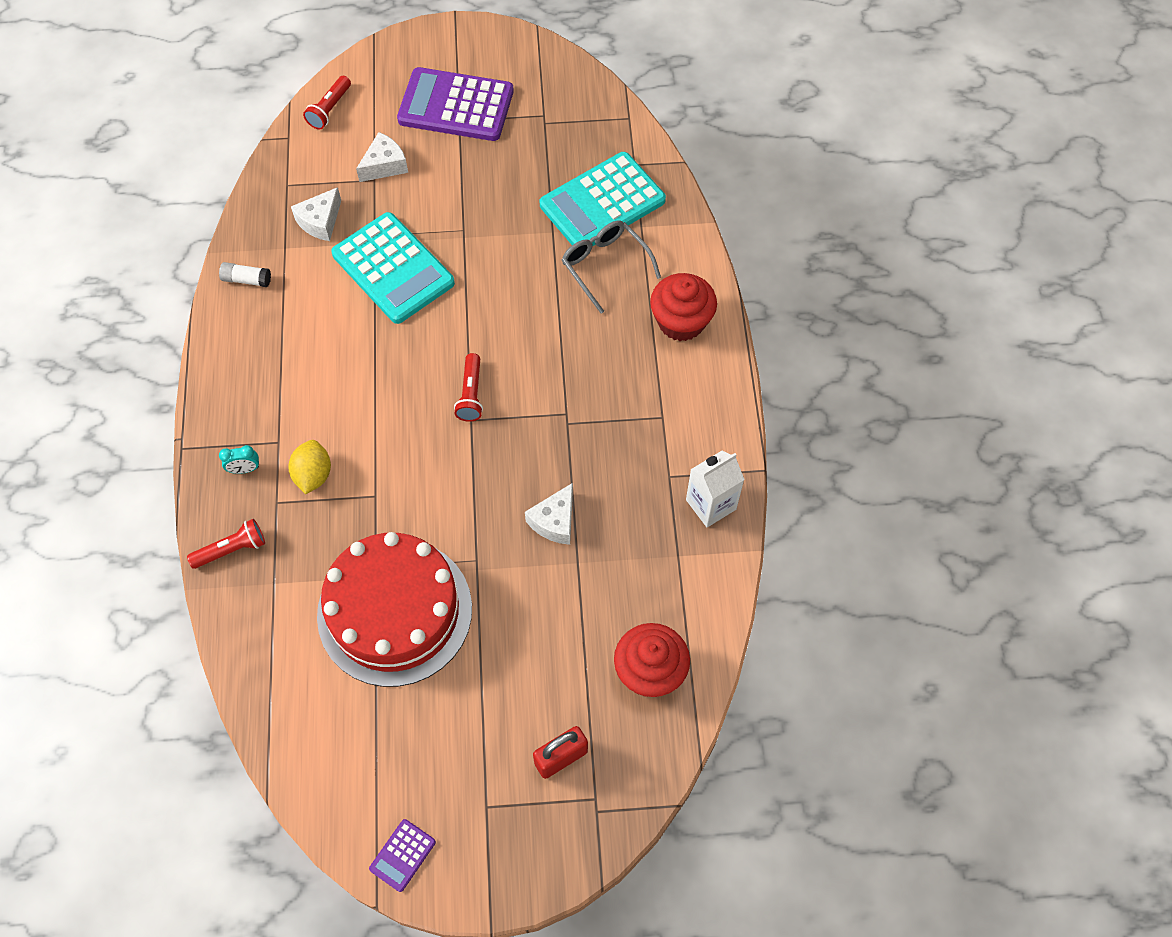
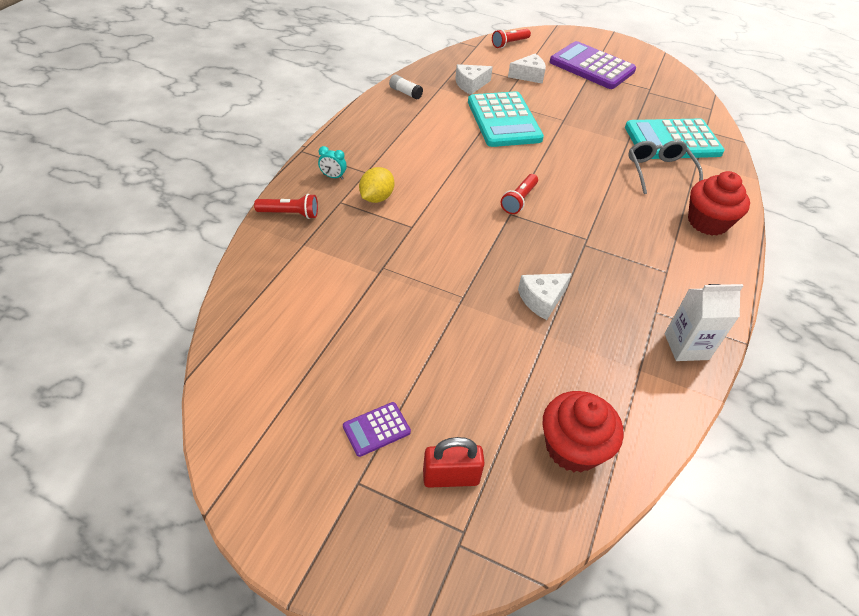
camera: 25 degrees right, 15 degrees down
(394, 611) = (378, 301): red cake -> none
(402, 855) = (258, 483): purple calculator -> purple calculator (376, 429)

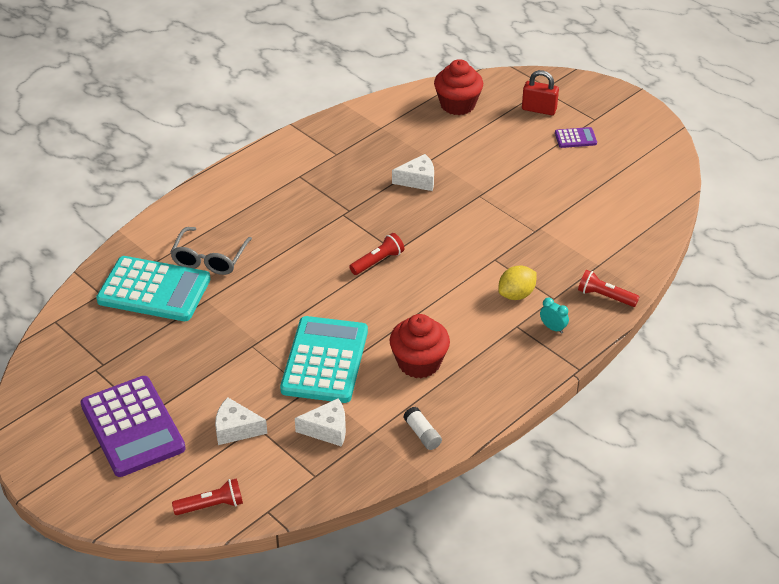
camera: 155 degrees left, 5 degrees down
(686, 346) = (335, 131): white carton -> none
(707, 222) = (219, 203): red cupcake -> red cupcake (419, 363)

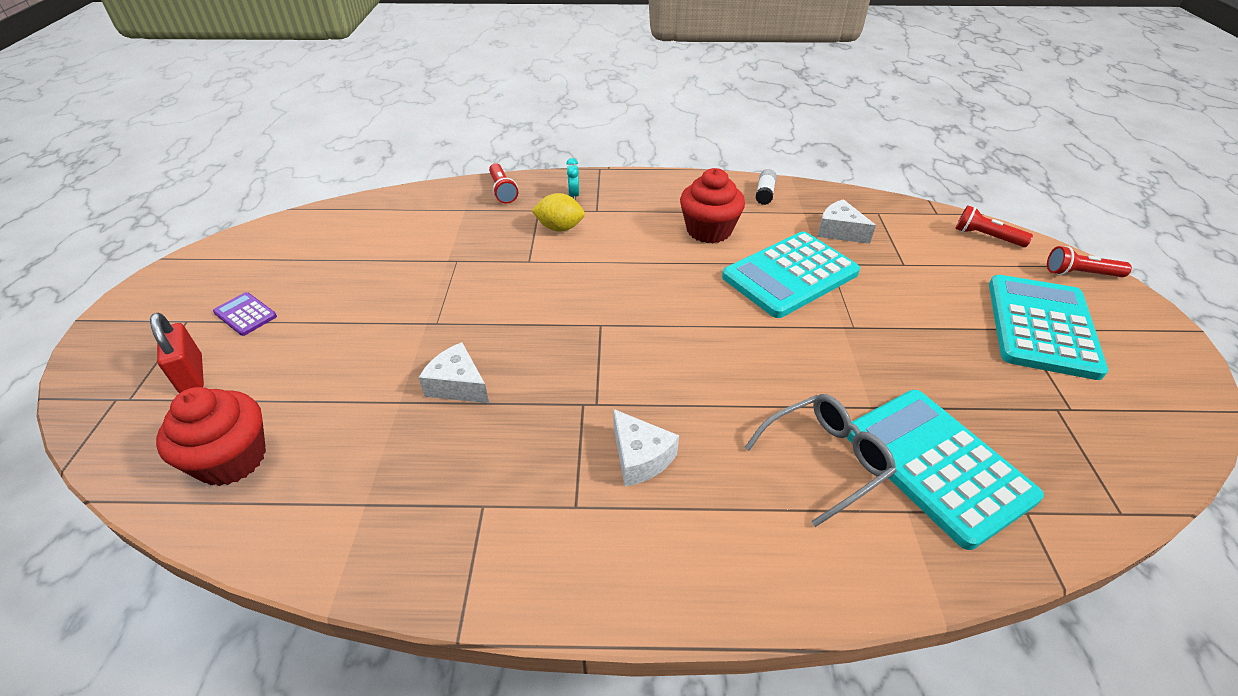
camera: 135 degrees left, 0 degrees up
(132, 427) = (1042, 327): purple calculator -> turquoise calculator
(236, 429) = (926, 271): white cheese -> white cheese (640, 457)
(378, 261) = (632, 325): red flashlight -> red flashlight (1080, 273)

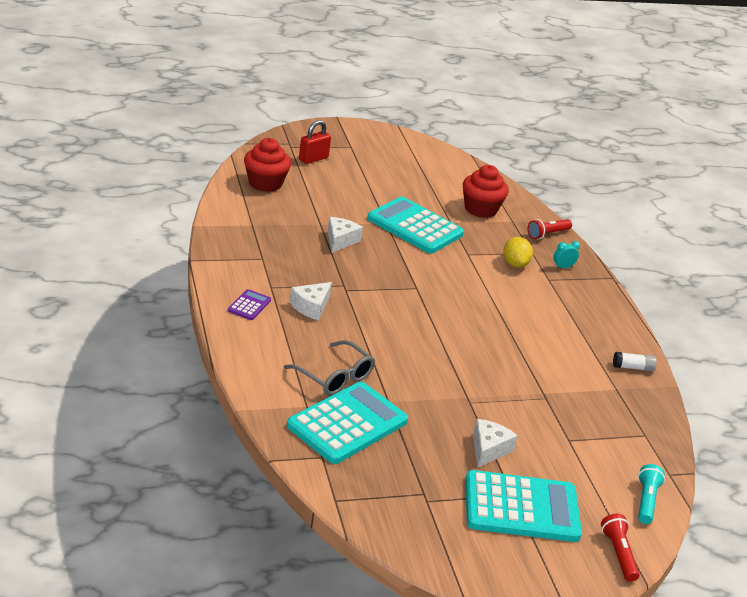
camera: 70 degrees right, 10 degrees down
(245, 314) = (364, 163): purple calculator -> purple calculator (249, 305)
(709, 230) = (555, 335): red cupcake -> red cupcake (480, 209)
(790, 275) = (518, 374): turquoise calculator -> turquoise calculator (415, 226)
(839, 231) = (598, 407): white cheese -> white cheese (488, 449)
(986, 237) = (646, 501): red flashlight -> turquoise flashlight

